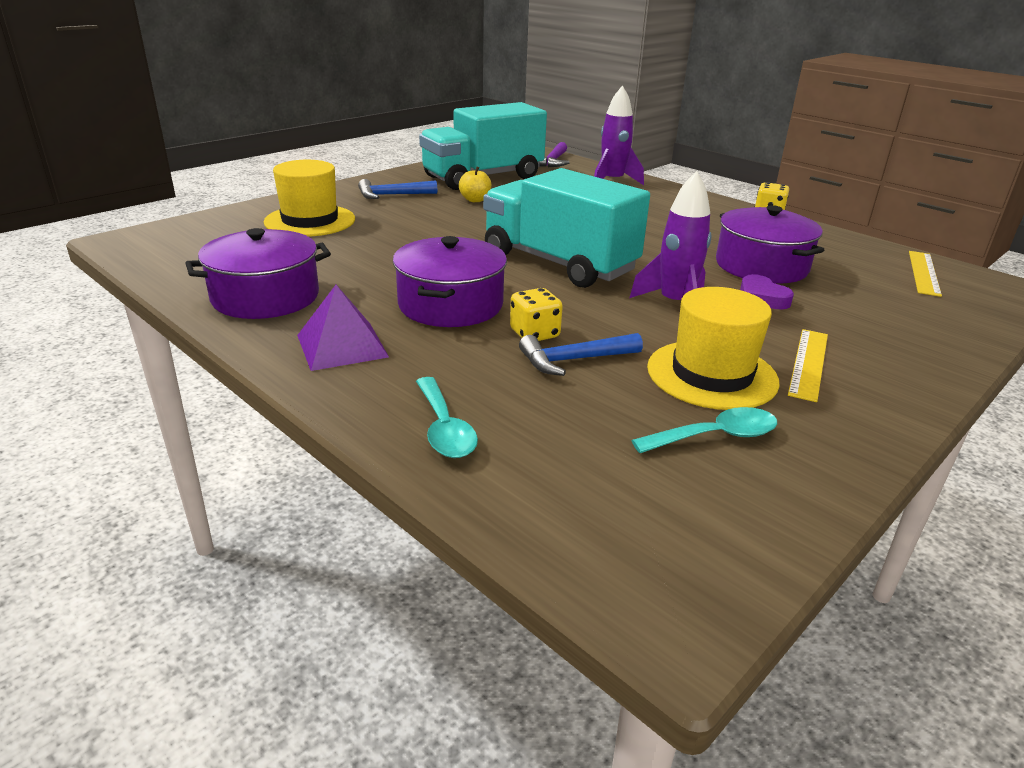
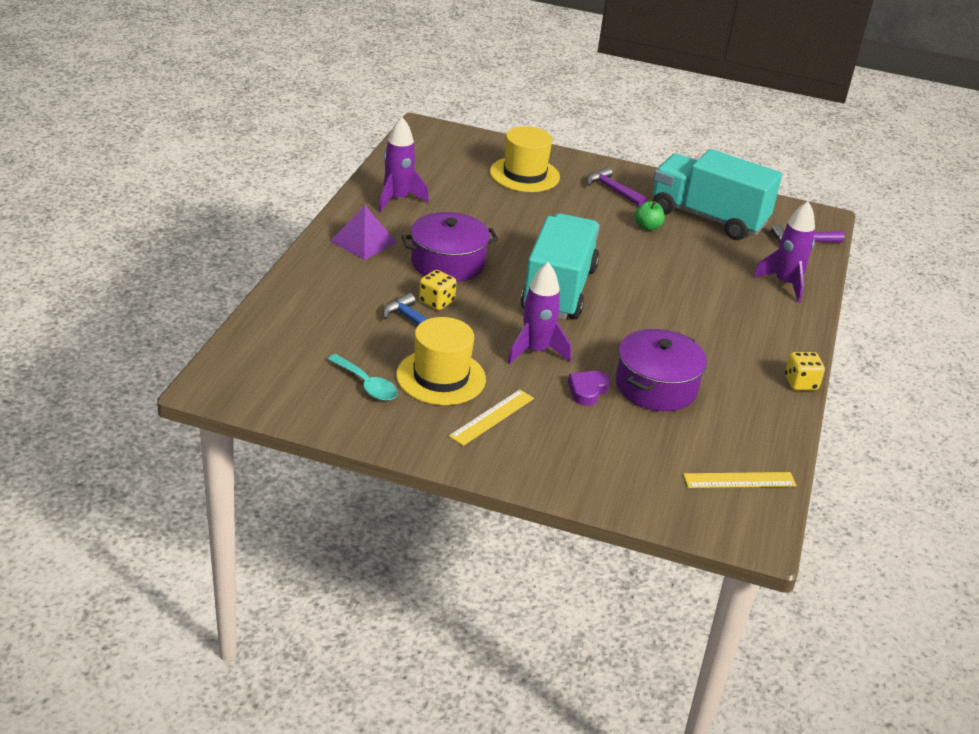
camera: 60 degrees right, 5 degrees up
(265, 297) = (397, 199): purple pot -> purple rocket
(392, 195) = (612, 190): blue hammer -> purple hammer
(444, 428) = (307, 295): turquoise spoon -> none
(475, 200) = (647, 227): yellow apple -> green apple
(809, 363) = (492, 417): yellow ruler -> yellow ruler turned 45 degrees counterclockwise

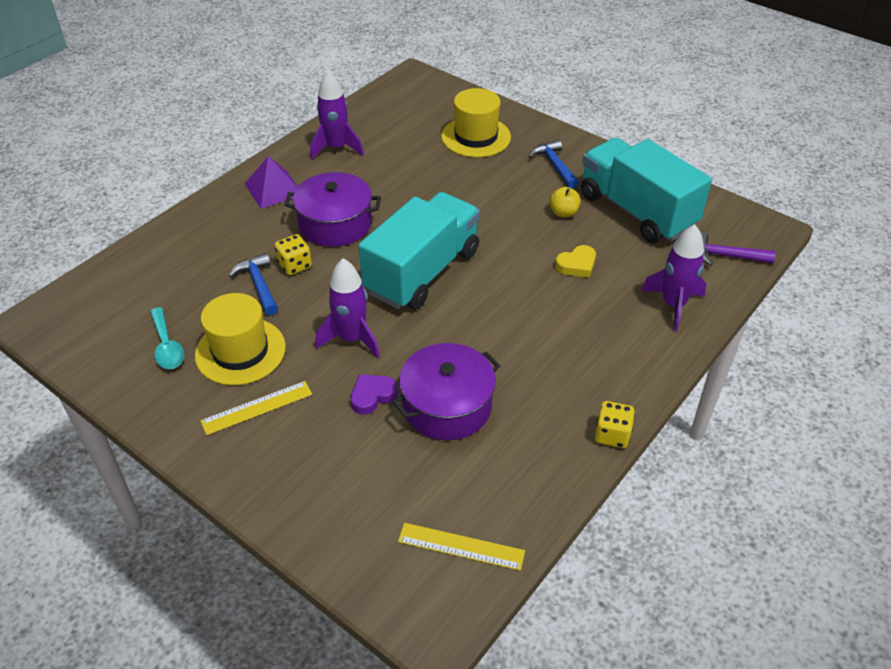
camera: 25 degrees right, 10 degrees up
(612, 190) = (554, 165): purple hammer -> blue hammer
(647, 227) = (563, 213): green apple -> yellow apple
(687, 265) = (576, 265): none -> yellow heart

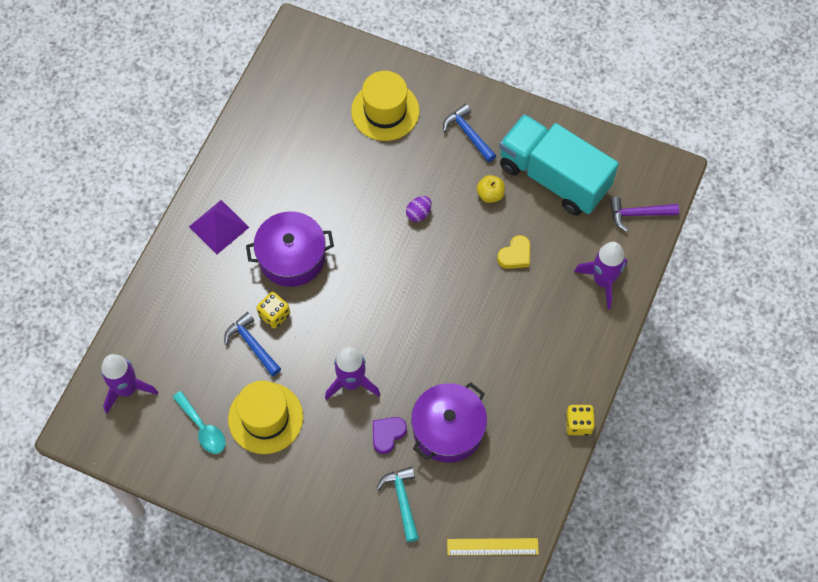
camera: 15 degrees left, 20 degrees up
(257, 407) = (301, 469): yellow ruler -> none
(336, 148) = (257, 158): purple rocket -> purple rocket (127, 389)
(363, 467) = (402, 500): none -> turquoise hammer
(422, 272) = (387, 295): turquoise truck -> none
(482, 214) = (418, 213): none -> purple egg

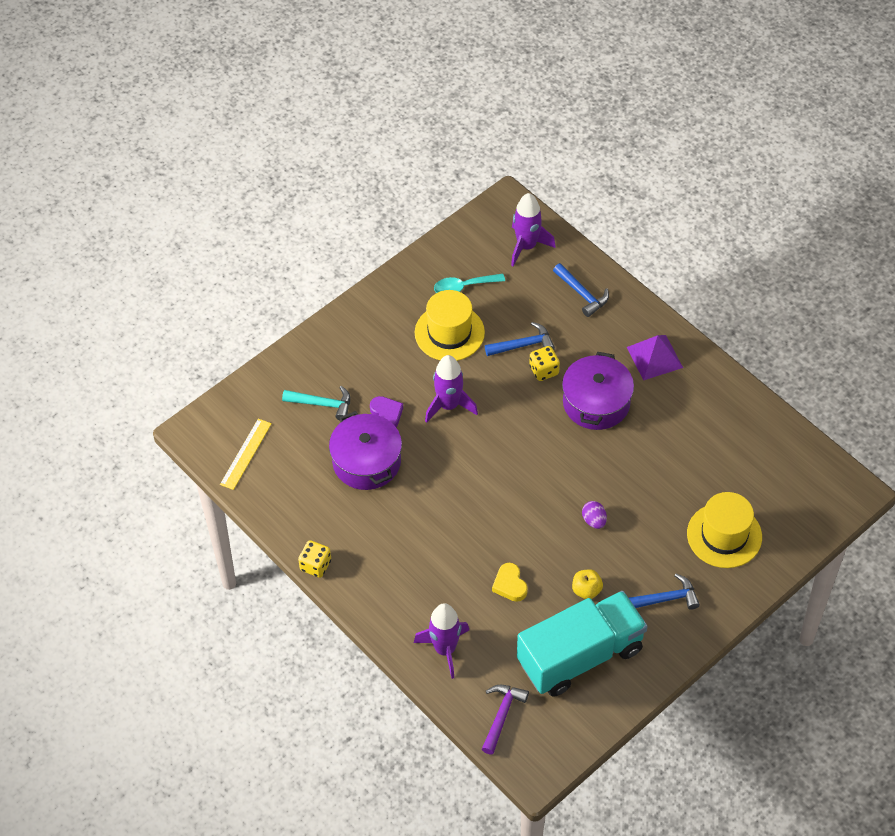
camera: 115 degrees right, 10 degrees down
(168, 315) = (582, 294): none -> blue hammer

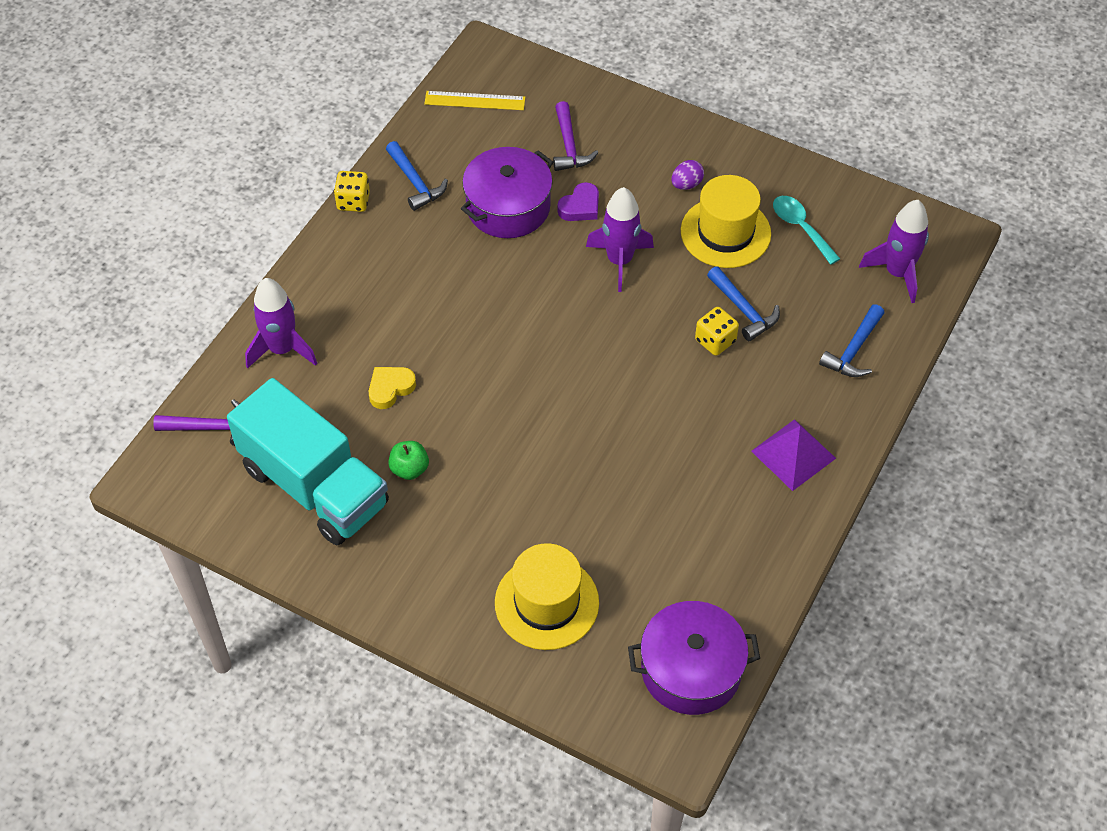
camera: 70 degrees right, 0 degrees up
(322, 404) = (569, 146): turquoise hammer -> purple hammer
(586, 590) = (409, 469): yellow apple -> green apple
(594, 520) = (513, 451): purple egg -> purple egg (686, 184)
(596, 402) = (692, 408): purple pot -> purple pot (691, 669)
(665, 599) = (426, 558): blue hammer -> blue hammer (415, 183)

